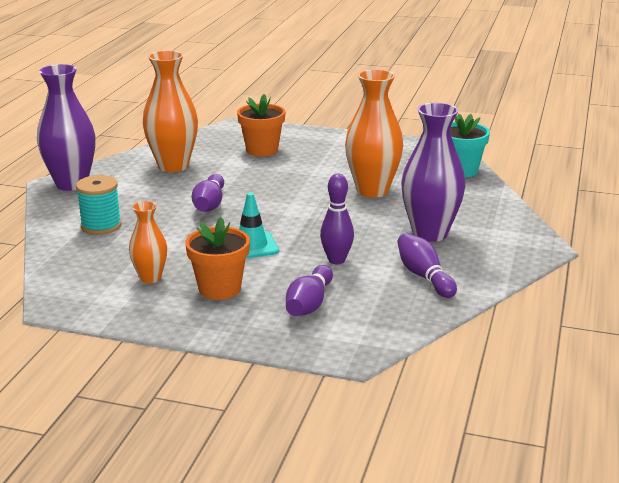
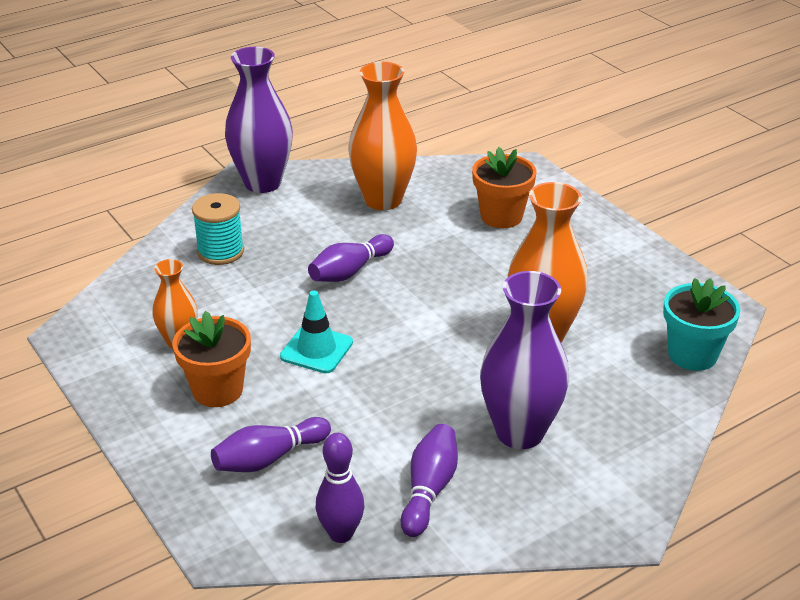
camera: 40 degrees right, 10 degrees up
(336, 260) = (371, 415): purple bowling pin -> purple bowling pin (341, 534)

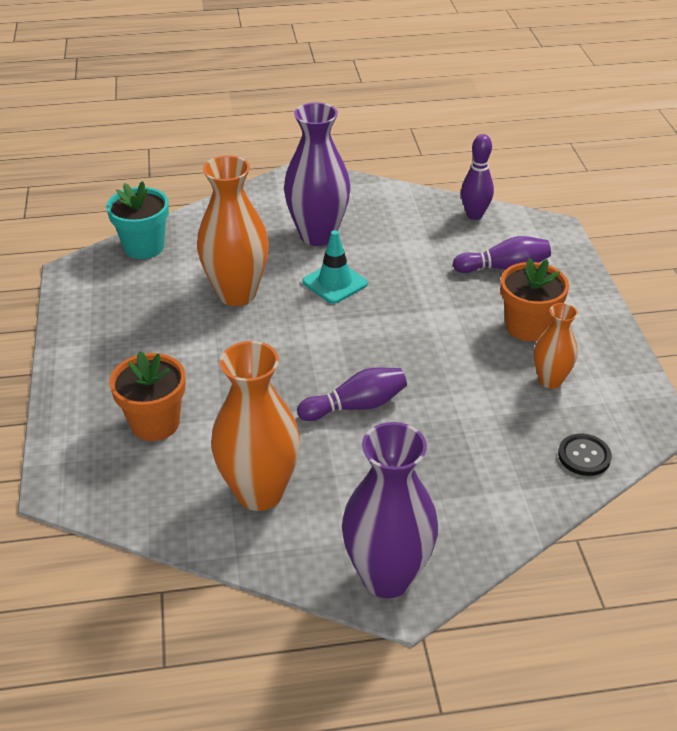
camera: 155 degrees left, 5 degrees up
(135, 288) = (584, 456): none -> black button
(220, 252) = (479, 476): turquoise spool -> none
(316, 349) = (430, 336): turquoise traffic cone -> turquoise traffic cone (335, 283)
(429, 489) = (404, 222): purple bowling pin -> none

